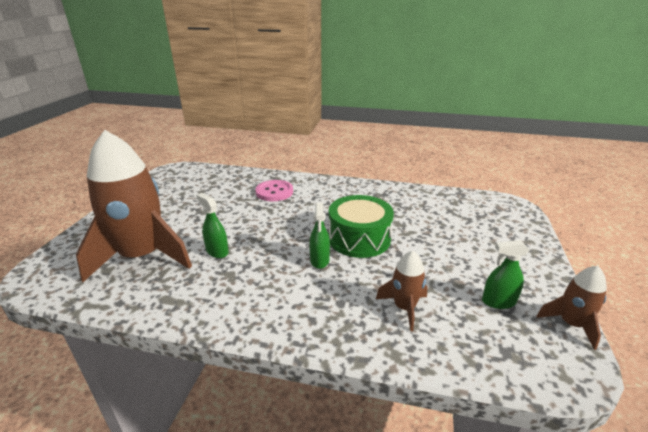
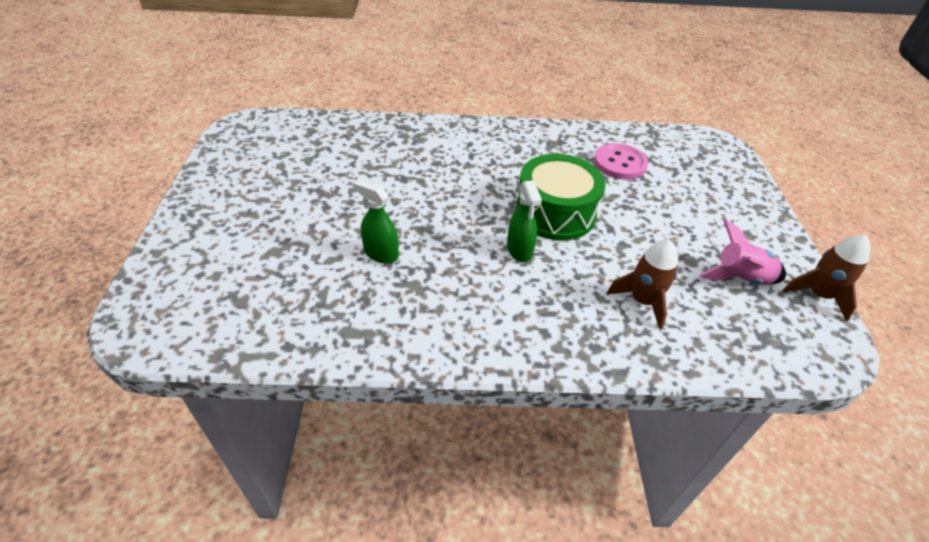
camera: 15 degrees left, 15 degrees up
(142, 256) = (280, 274): brown rocket -> none
(274, 192) = (413, 151): pink button -> pink button (620, 163)
(498, 302) = (739, 278): green spray bottle -> pink rocket

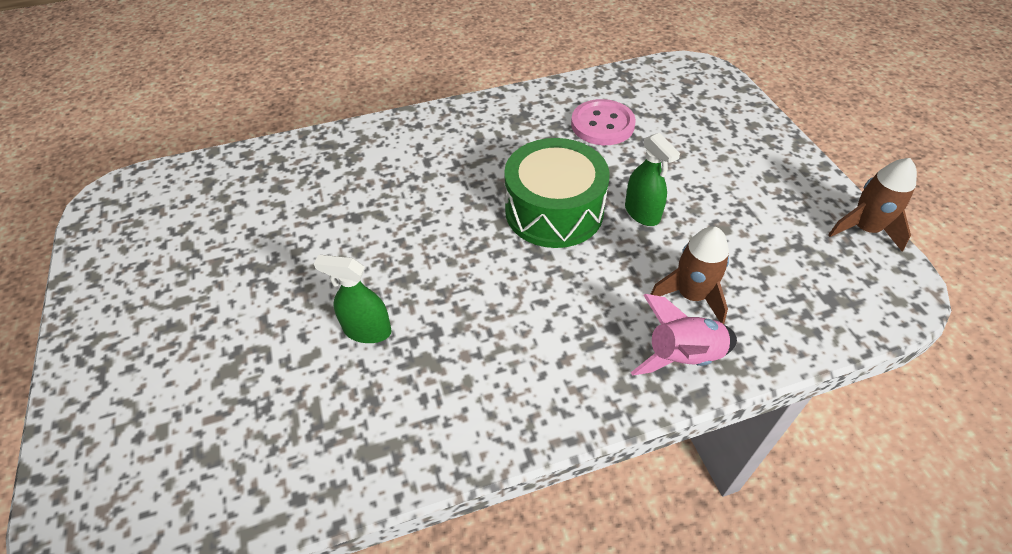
camera: 15 degrees left, 5 degrees up
(519, 250) = (531, 273): green spray bottle -> green spray bottle (642, 213)
(739, 278) = (781, 234): pink rocket -> pink rocket (682, 356)

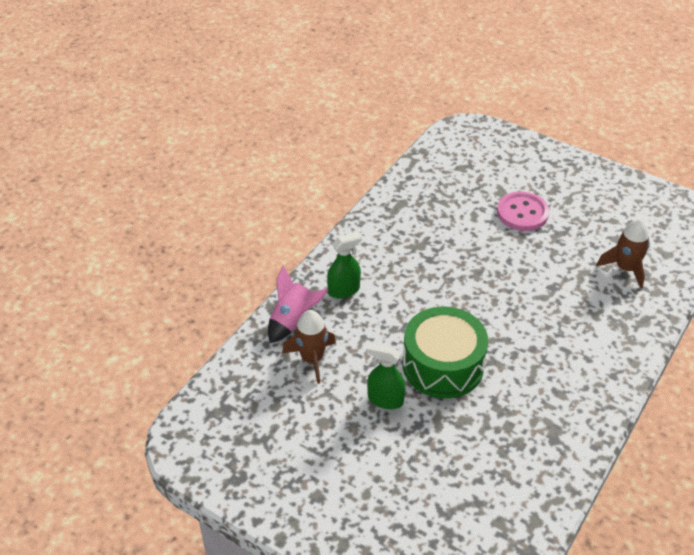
camera: 140 degrees right, 5 degrees down
(367, 330) = (463, 240): green spray bottle -> green spray bottle (344, 290)
(602, 124) = (485, 467): pink button -> pink button (522, 213)
(864, 229) = (223, 484): brown rocket -> brown rocket (625, 268)

